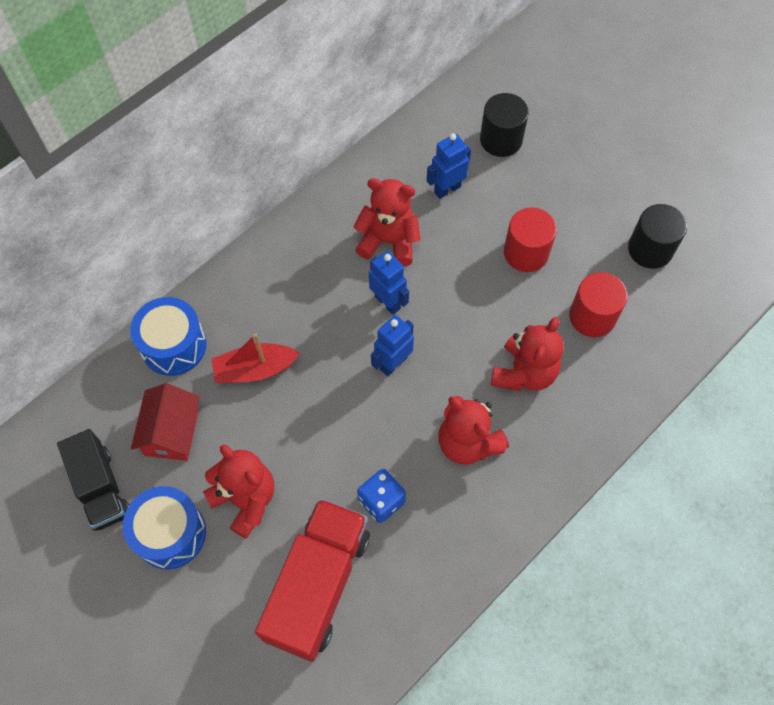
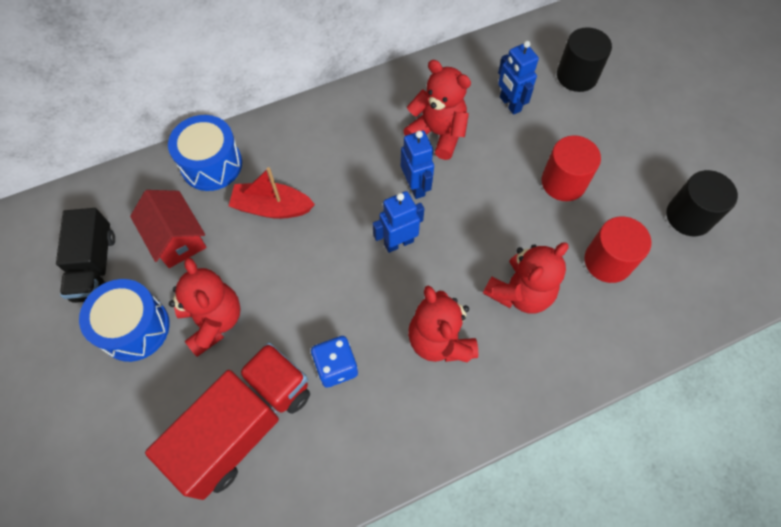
camera: 20 degrees right, 0 degrees up
(171, 432) = (176, 238): red house -> red house turned 60 degrees counterclockwise
(447, 189) = (509, 104): blue robot -> blue robot turned 105 degrees counterclockwise

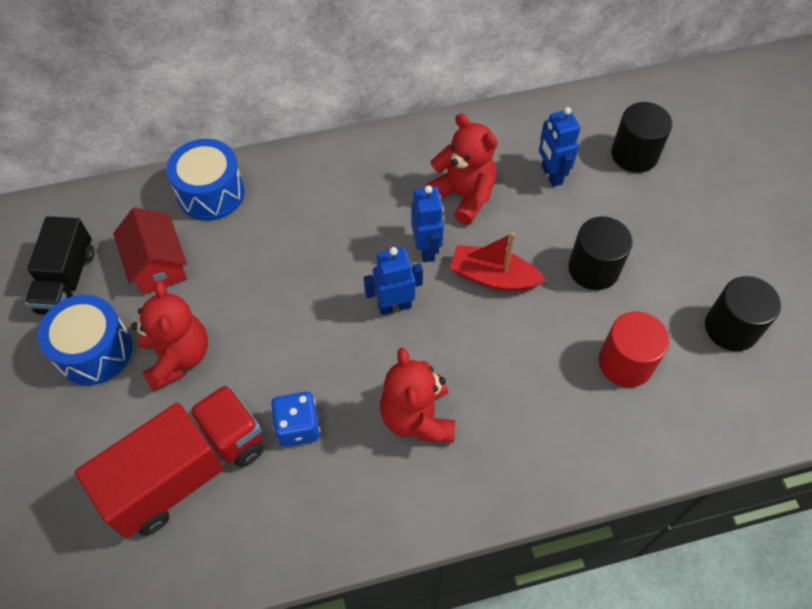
camera: 10 degrees right, 5 degrees down
(272, 207) = (265, 248): red boat -> red boat (493, 277)
(520, 292) = (518, 381): red teddy bear -> none
(563, 182) = (593, 268): red cylinder -> black cylinder

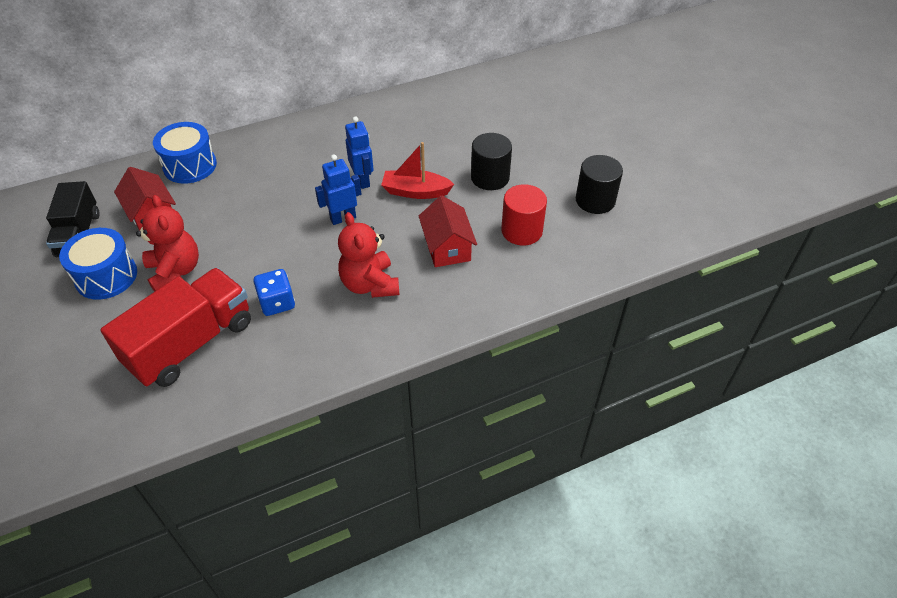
camera: 10 degrees left, 10 degrees down
(463, 196) = (386, 145): red teddy bear -> none
(524, 374) = (447, 247): none -> red house
(551, 175) = (450, 125): blue robot -> none
(634, 154) = (510, 107): black cylinder -> none

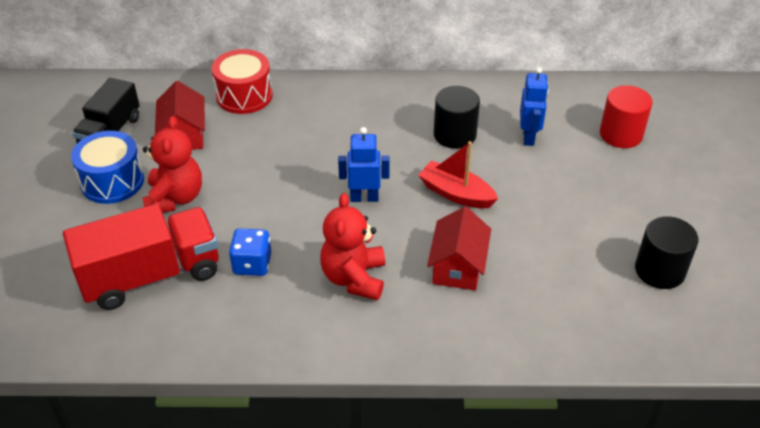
camera: 25 degrees right, 5 degrees down
(190, 166) = (244, 96): blue drum -> red drum
(363, 180) = (406, 164): blue robot -> blue robot (529, 137)
(490, 177) = (547, 204): black cylinder -> black cylinder (454, 135)
(521, 231) = (552, 276): red cylinder -> red cylinder (621, 134)

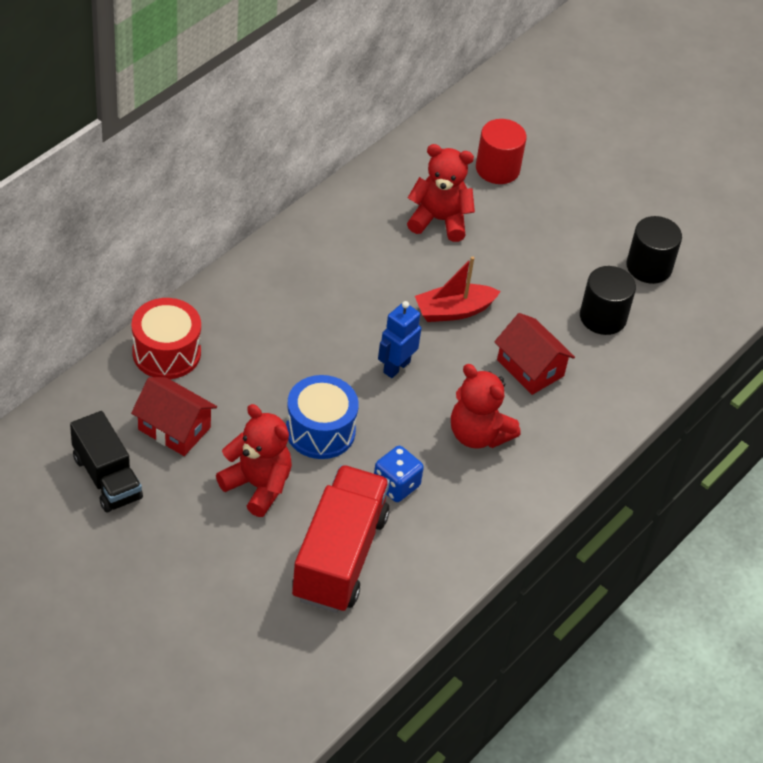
camera: 55 degrees left, 5 degrees up
(112, 181) = (184, 515): blue drum -> blue drum (320, 431)
(454, 135) = (385, 259): black cylinder -> black cylinder (603, 317)
(529, 137) = (439, 220): blue robot -> red teddy bear

